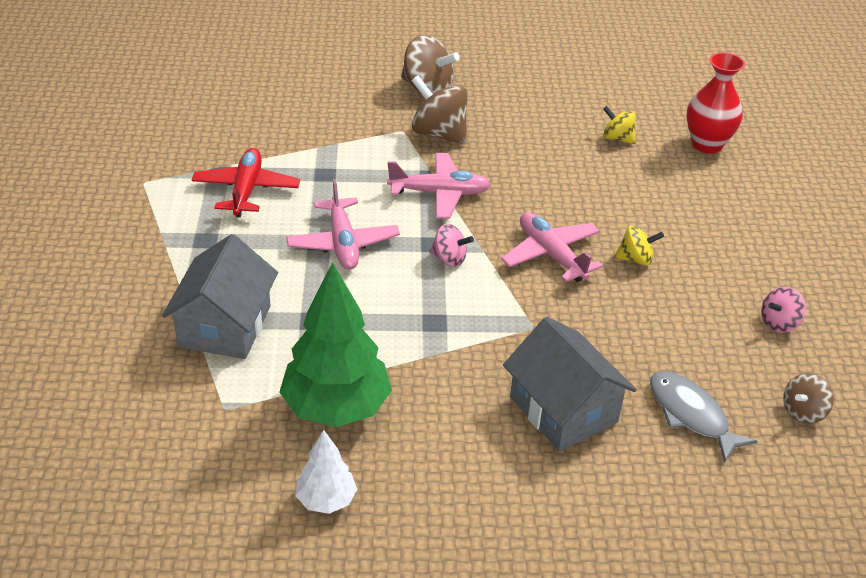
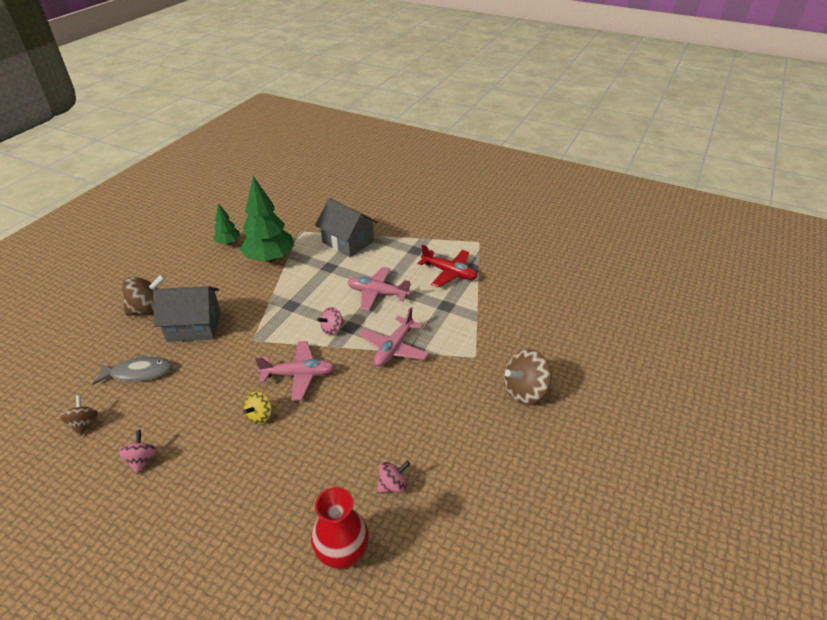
camera: 120 degrees right, 0 degrees up
(326, 500) = (228, 242): white tree -> green tree
(439, 133) = (461, 374): brown spinning top -> brown spinning top (149, 310)
(617, 138) = (393, 485): yellow spinning top -> pink spinning top

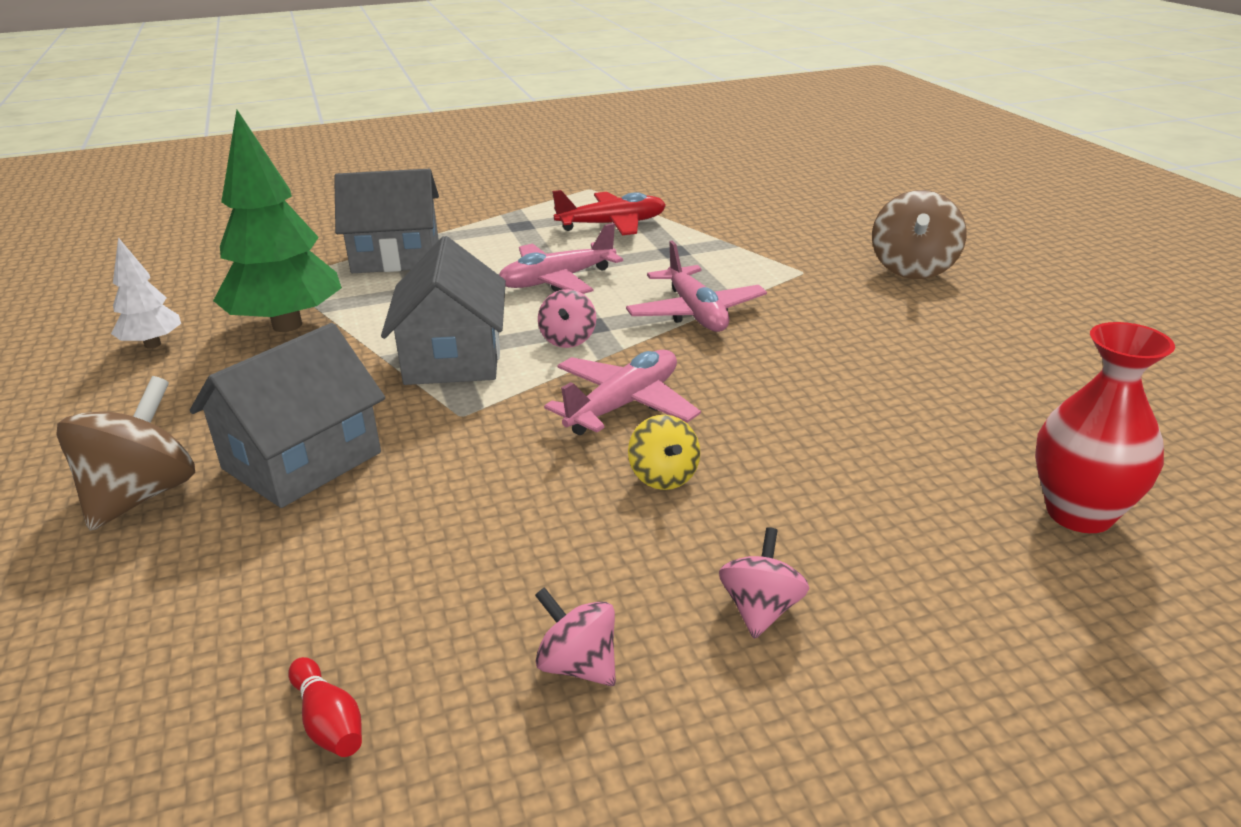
camera: 45 degrees left, 10 degrees down
(84, 424) = (329, 722): brown spinning top -> red bowling pin
(138, 372) = (305, 578): grey fish -> none
(228, 242) = (152, 344): green tree -> white tree
(288, 311) = (453, 358): none -> grey house
(393, 485) = (977, 418): pink spinning top -> pink spinning top (761, 609)

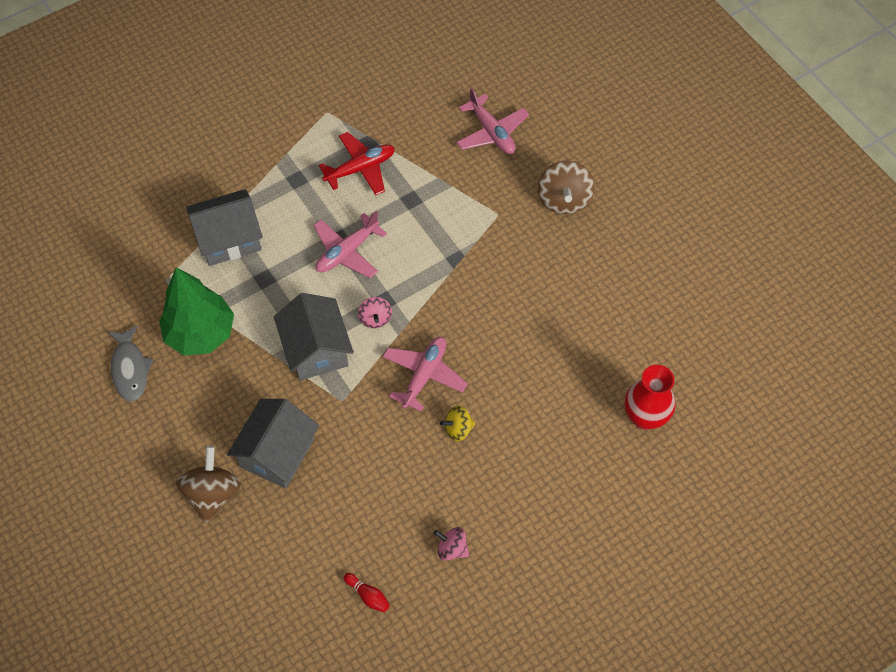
camera: 15 degrees left, 30 degrees up
(152, 344) = (130, 369): white tree -> grey fish
(663, 477) = (458, 429): yellow spinning top -> yellow spinning top turned 105 degrees clockwise
(695, 313) = (441, 276): pink plane -> pink plane (491, 132)
(761, 609) = (516, 504): pink spinning top -> none

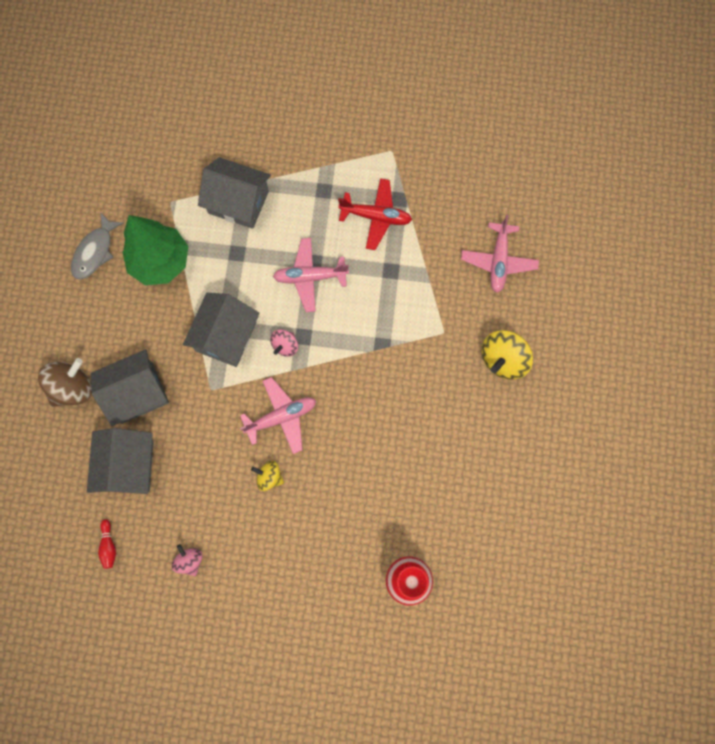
camera: 40 degrees right, 15 degrees up
(324, 516) = (128, 465): none -> grey house
(564, 200) = (503, 360): brown spinning top -> yellow spinning top

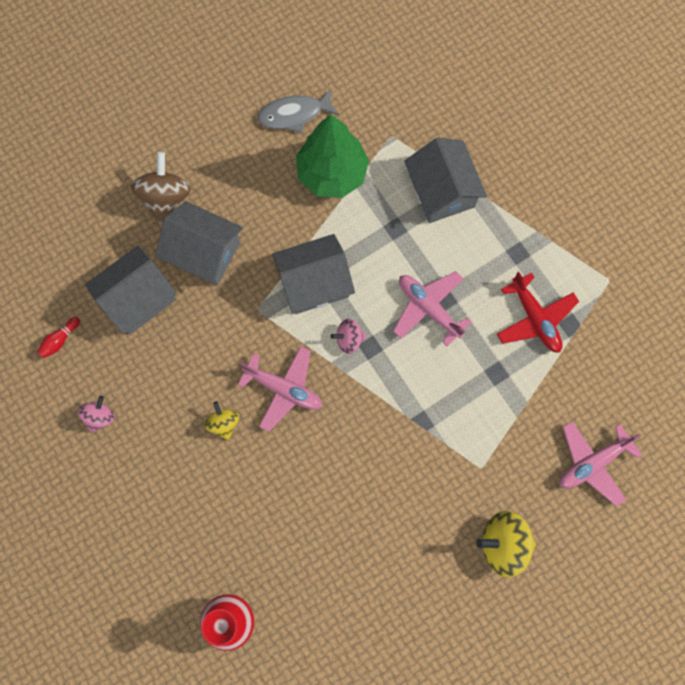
camera: 50 degrees right, 0 degrees up
(73, 388) = (165, 198): brown spinning top -> brown spinning top turned 90 degrees counterclockwise

